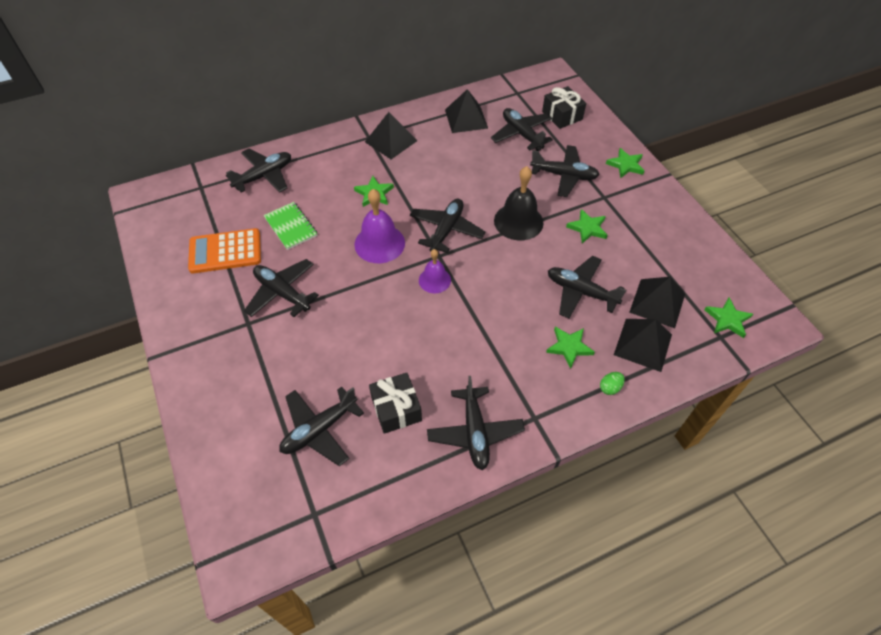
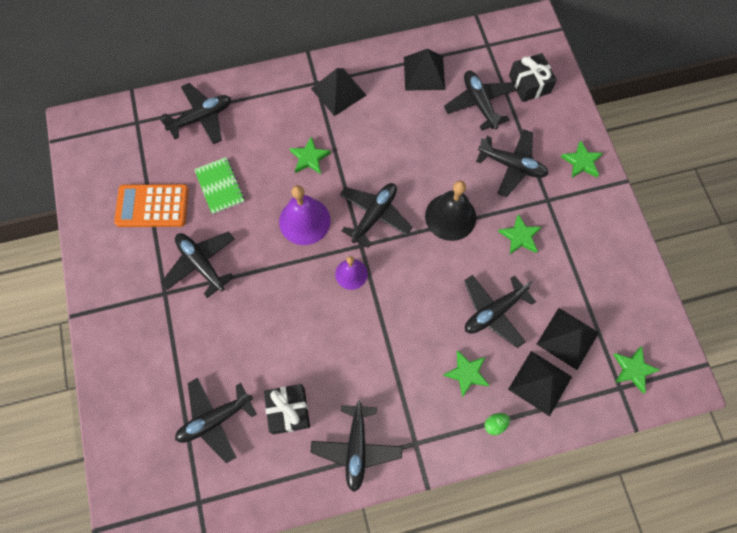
camera: 10 degrees right, 15 degrees up
(580, 292) = (493, 312): black plane -> black plane turned 75 degrees counterclockwise

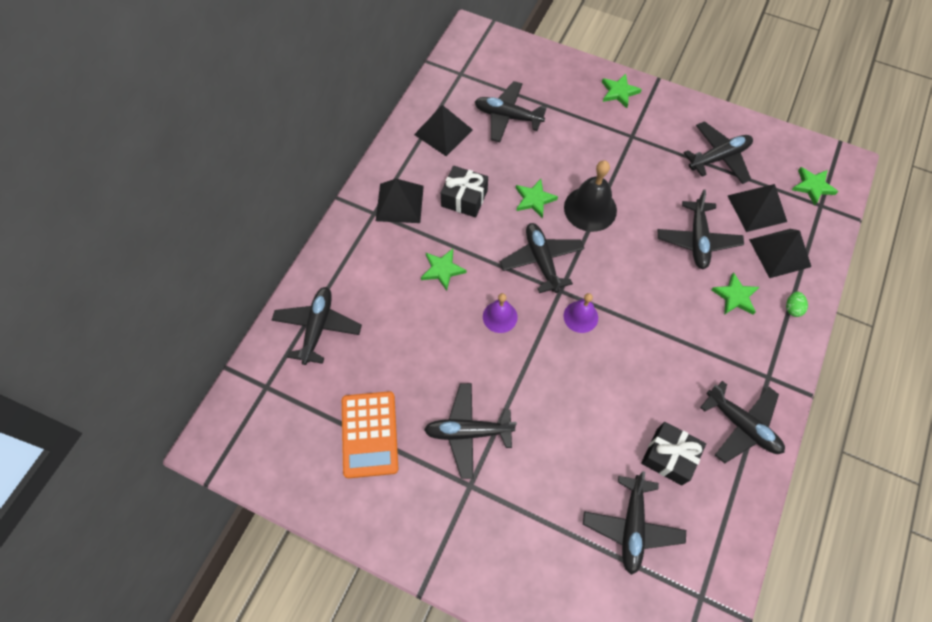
camera: 50 degrees left, 5 degrees down
(152, 206) = (369, 434): orange calculator -> orange calculator turned 45 degrees counterclockwise
(220, 186) = (403, 361): green notebook -> none
(304, 221) = (500, 316): purple bell -> purple bell, size x0.61
(512, 166) = (582, 136): black plane -> black plane (718, 157)
(520, 236) = (647, 176): green star -> green star (534, 199)
(529, 84) = (522, 74): black gift -> black gift (464, 198)

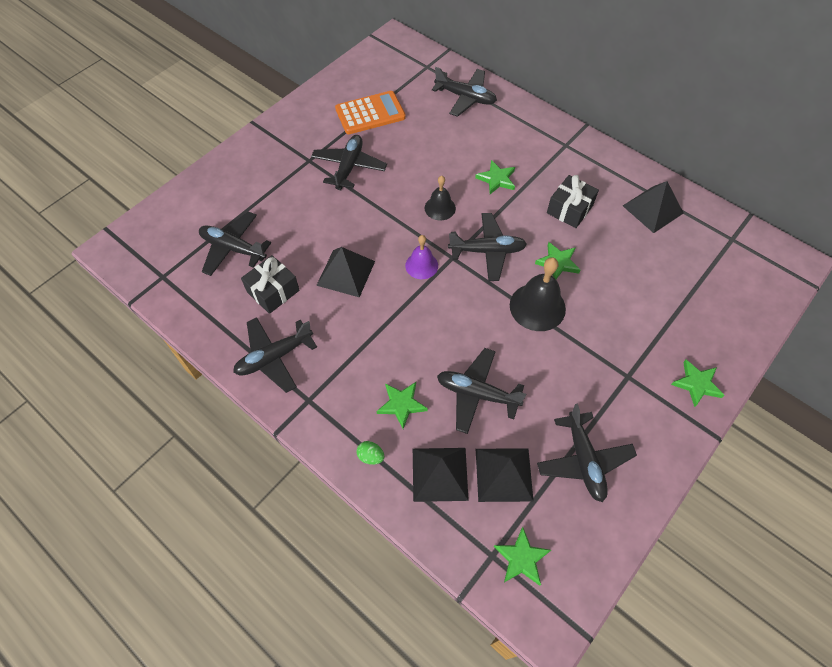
camera: 105 degrees right, 5 degrees down
(369, 434) = (370, 113): orange calculator -> orange calculator turned 150 degrees clockwise
(399, 203) = (573, 163): black pyramid -> black pyramid (346, 273)
(500, 316) = (440, 208): purple bell -> black bell
(507, 117) = (668, 266): black plane -> none

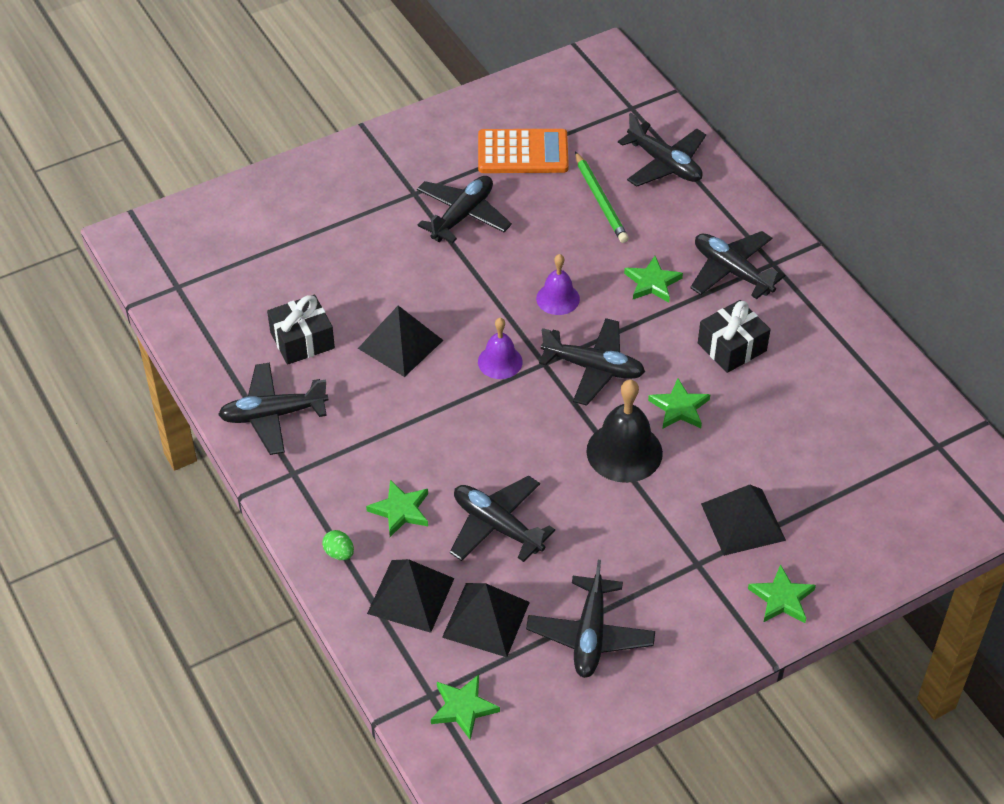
camera: 20 degrees right, 10 degrees down
(233, 248) = (274, 277): black plane -> black plane (732, 271)
(436, 132) = (600, 200): none -> green pencil
(440, 208) = (558, 298): black bell -> purple bell
(652, 209) = (848, 378): black pyramid -> black pyramid (743, 521)

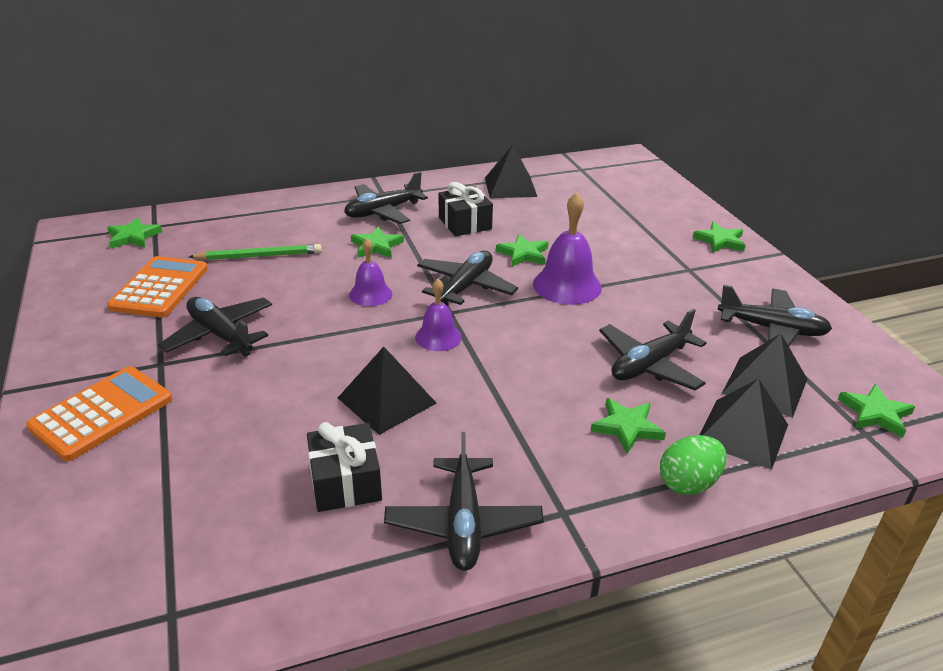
camera: 80 degrees left, 15 degrees down
(339, 553) = (688, 483): green egg -> green egg, size x1.66
(348, 184) = (102, 413): none -> orange calculator
(605, 101) = (133, 237): none -> green star
(624, 452) = (567, 285): black bell -> purple bell
(665, 164) = (239, 221): black plane -> none
(743, 521) = (646, 245): black pyramid -> black pyramid (510, 187)

